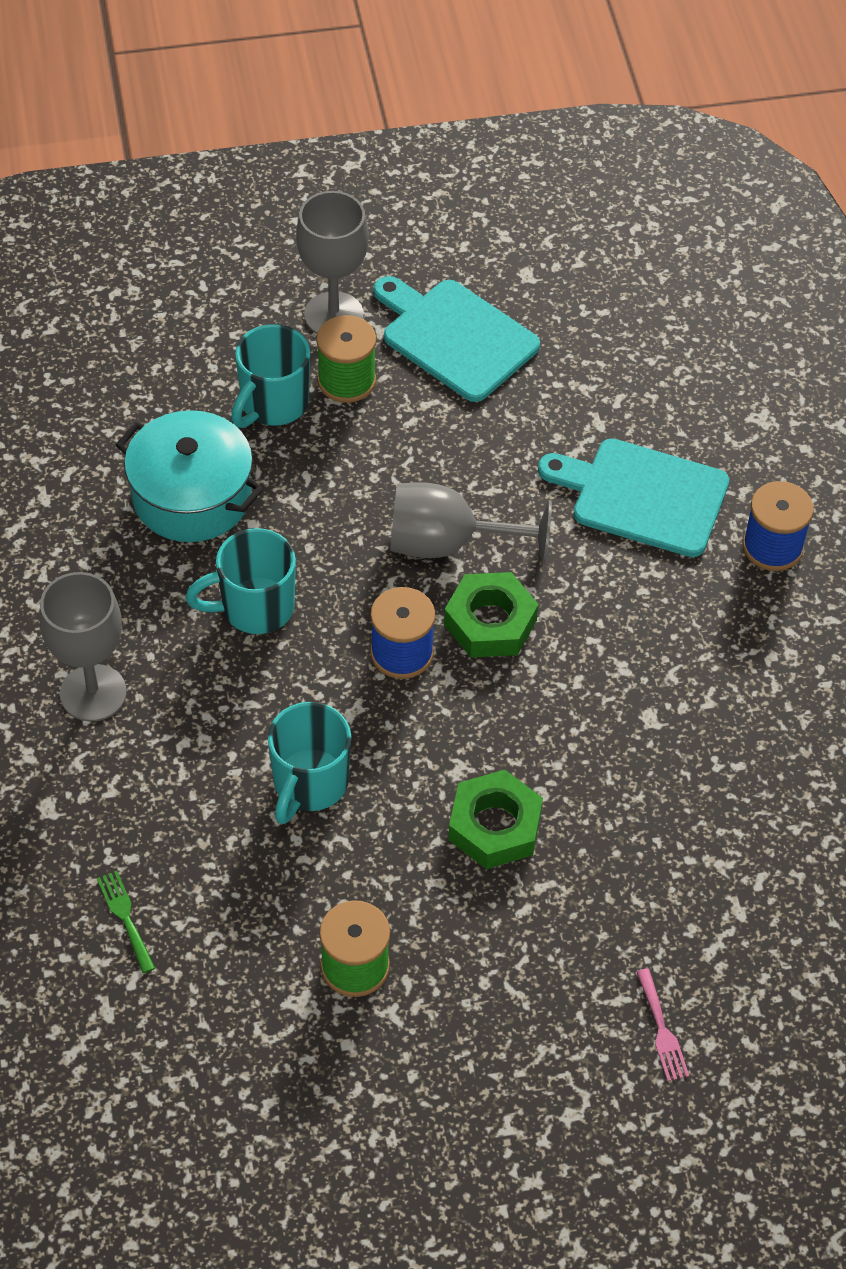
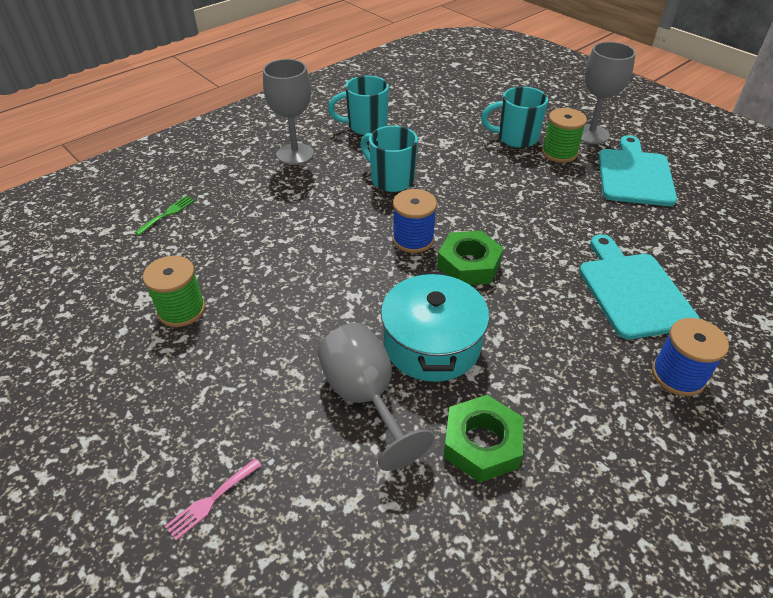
camera: 60 degrees right, 10 degrees down
(192, 496) = (435, 137): turquoise pot -> turquoise pot (432, 344)
(309, 784) = (296, 241): turquoise mug -> turquoise mug (365, 126)
(448, 544) = (503, 226): grey goblet -> grey goblet (365, 397)
(494, 826) = (325, 329): green nut -> green nut (482, 444)

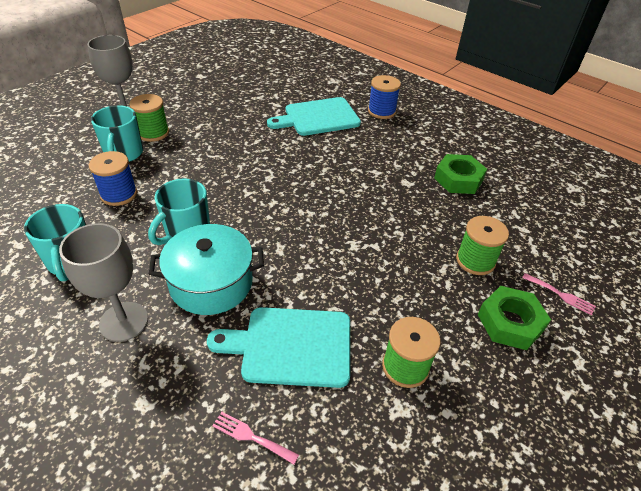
camera: 100 degrees left, 0 degrees up
(167, 214) = (251, 437): green fork -> pink fork
(300, 412) = (475, 260): none -> green spool
(365, 397) = (448, 229): grey goblet -> none
(413, 239) = (278, 214): blue spool -> blue spool (119, 194)
(432, 344) = (391, 200): turquoise pot -> turquoise pot (211, 283)
(469, 264) = (305, 183): green nut -> green nut (510, 322)
(634, 175) = (189, 102): turquoise cutting board -> turquoise cutting board (291, 346)

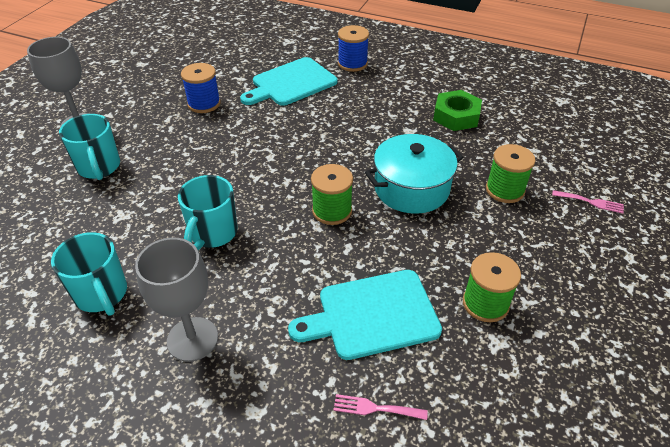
camera: 15 degrees left, 0 degrees up
(119, 194) = (117, 211): blue spool -> blue spool (204, 104)
(153, 133) = (120, 137): green spool -> green spool (332, 211)
(211, 283) = (264, 277): turquoise pot -> turquoise pot (411, 188)
(510, 322) = (558, 238): green nut -> none

